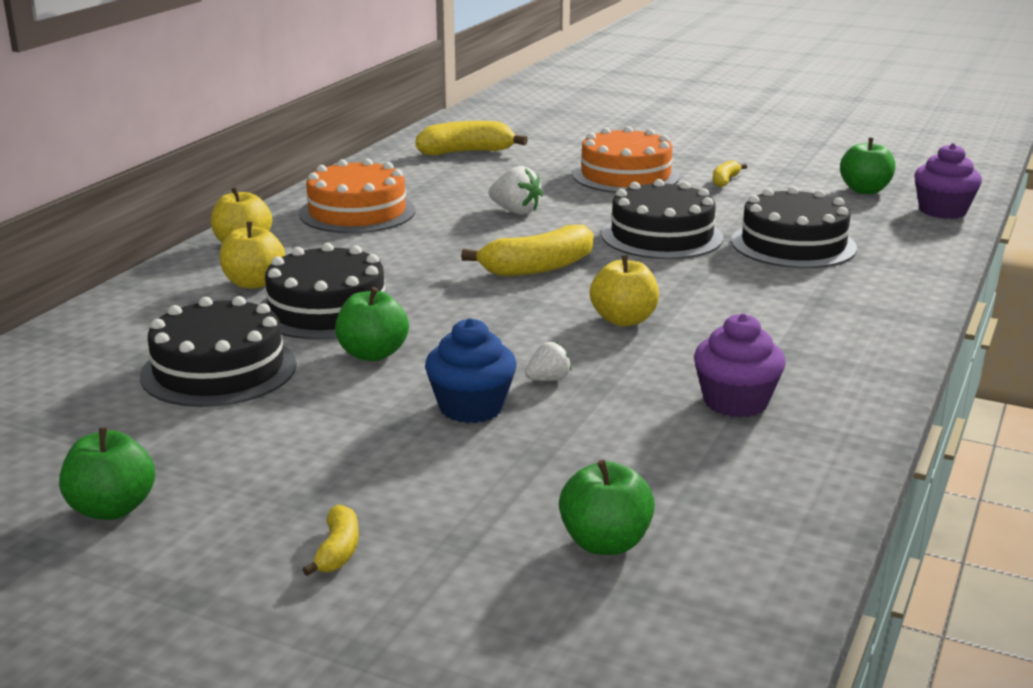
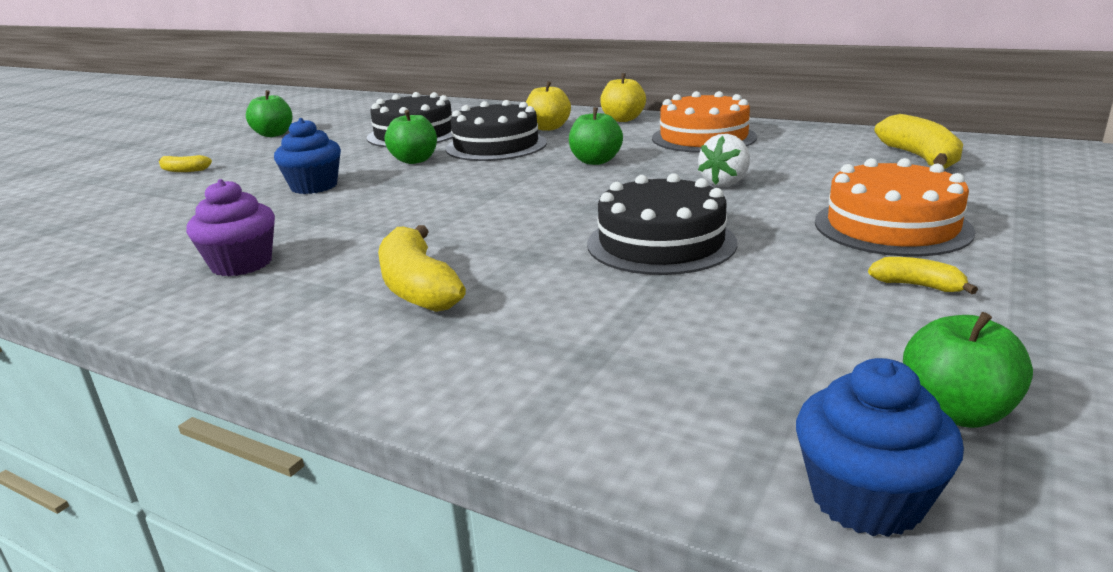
camera: 95 degrees right, 0 degrees up
(538, 268) = (567, 195): yellow banana -> yellow banana (418, 287)
(548, 379) = (338, 204): white strawberry -> none
(605, 543) = (108, 222): green apple -> green apple (595, 161)
(624, 320) = (434, 226): yellow apple -> none
(793, 244) = (639, 318): black cake -> none
(942, 211) = (866, 498): purple cupcake -> blue cupcake

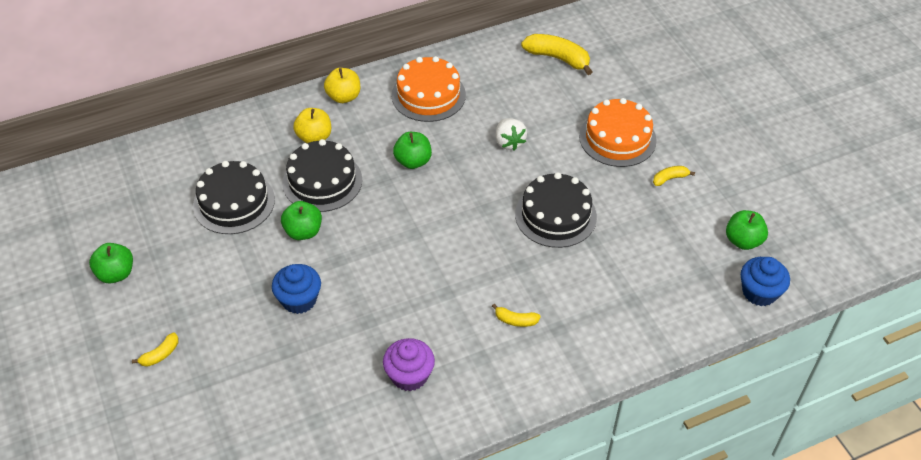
camera: 55 degrees left, 25 degrees up
(418, 287) = (516, 320): yellow banana -> yellow banana, size x0.52

